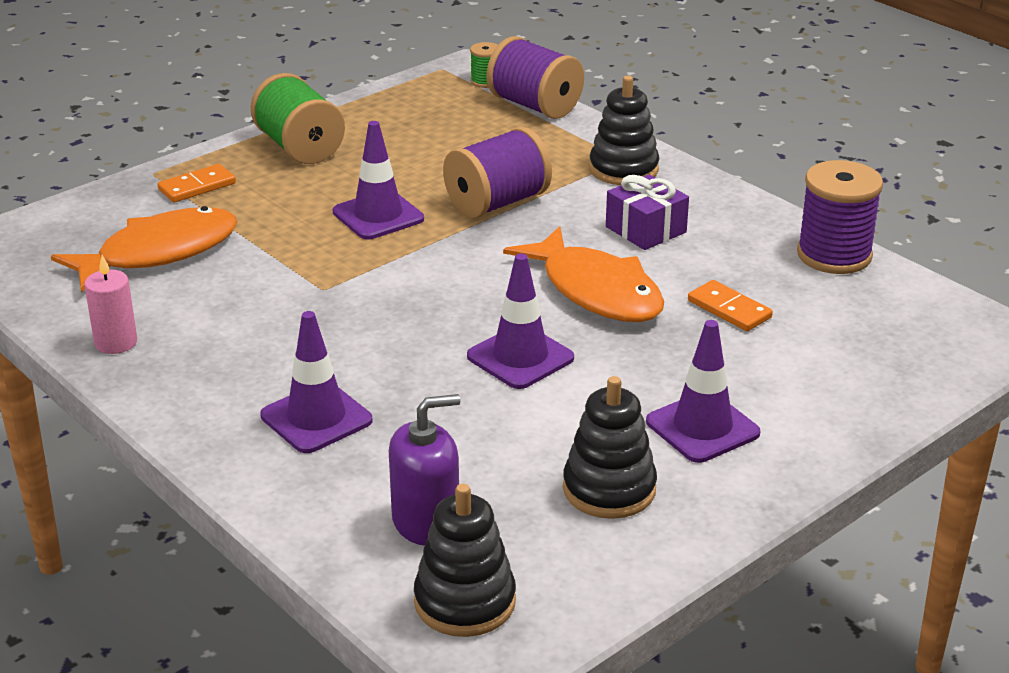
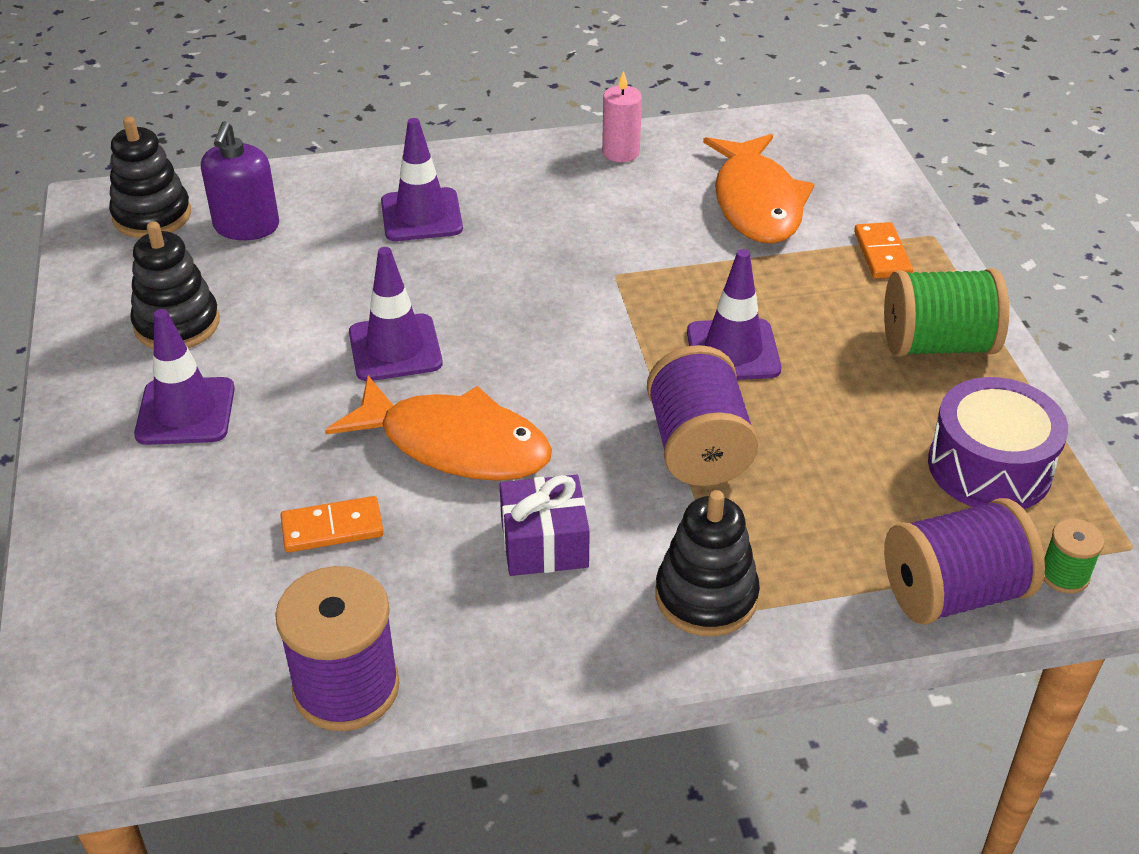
camera: 120 degrees right, 10 degrees up
(414, 113) = (989, 467): none -> purple drum
(596, 291) = (455, 444): orange fish -> orange fish turned 150 degrees counterclockwise

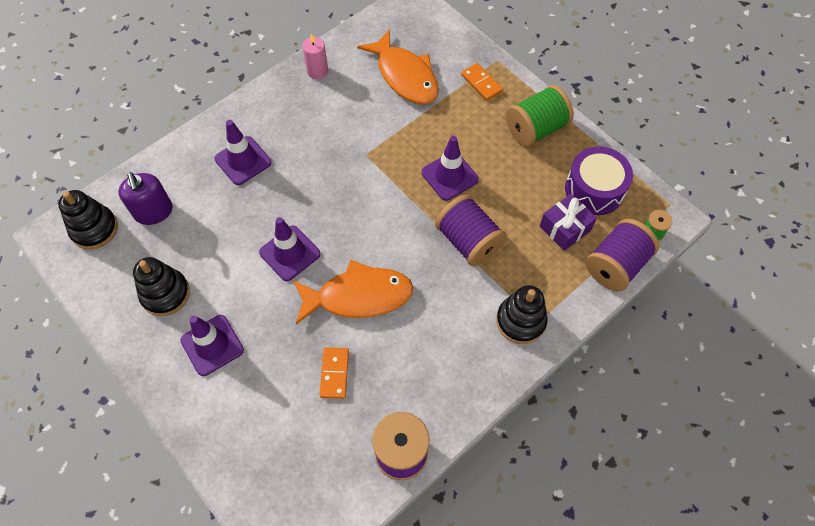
camera: 30 degrees left, 20 degrees up
(332, 528) = (334, 373): orange domino -> orange domino turned 45 degrees counterclockwise
(544, 543) = (435, 330): purple gift -> purple gift (565, 228)

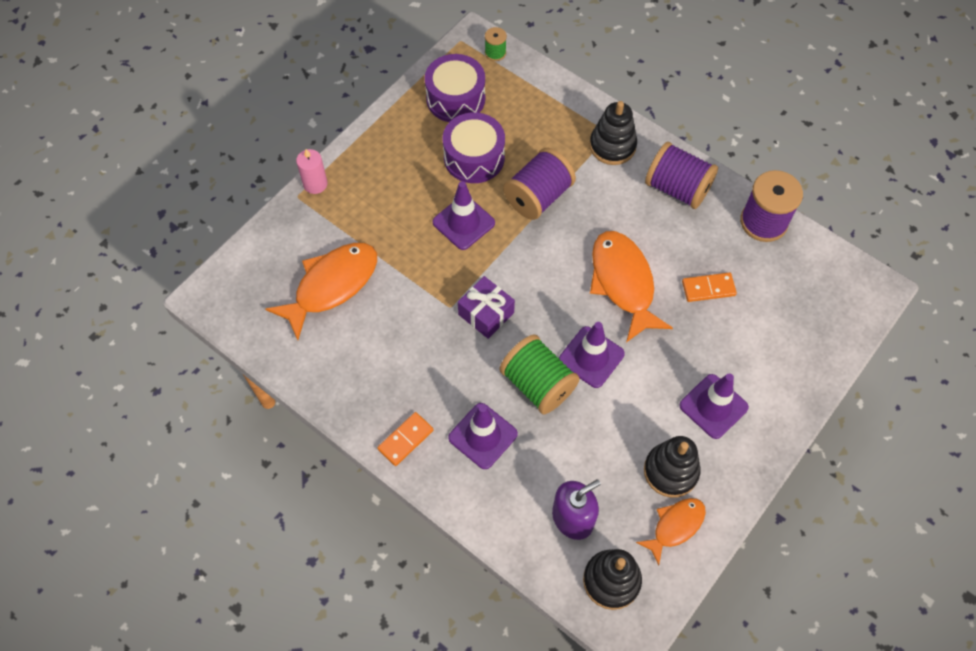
camera: 100 degrees left, 0 degrees up
(118, 286) = (675, 526): none -> orange fish
(317, 71) = (335, 383): pink candle -> pink candle (315, 184)
(481, 83) = (332, 208): orange domino -> orange domino (405, 439)
(521, 194) = (474, 157): none -> purple drum
(535, 129) = (388, 152): green spool -> green spool (538, 384)
(565, 228) = (505, 119): purple gift -> purple gift (486, 314)
(616, 265) = (536, 78): purple spool -> purple spool (677, 188)

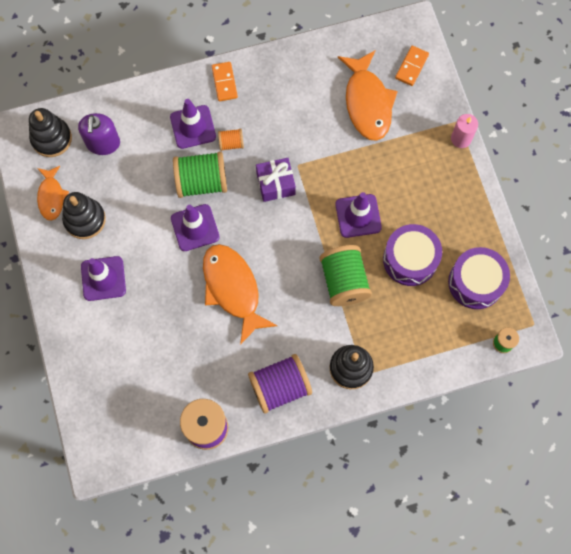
camera: 125 degrees right, 10 degrees up
(473, 384) = (231, 143): none -> orange spool
(538, 196) = (344, 281): purple spool -> green spool
(623, 282) = (233, 289): orange fish -> orange fish turned 135 degrees counterclockwise
(708, 288) = (185, 343): orange domino -> orange domino (411, 66)

